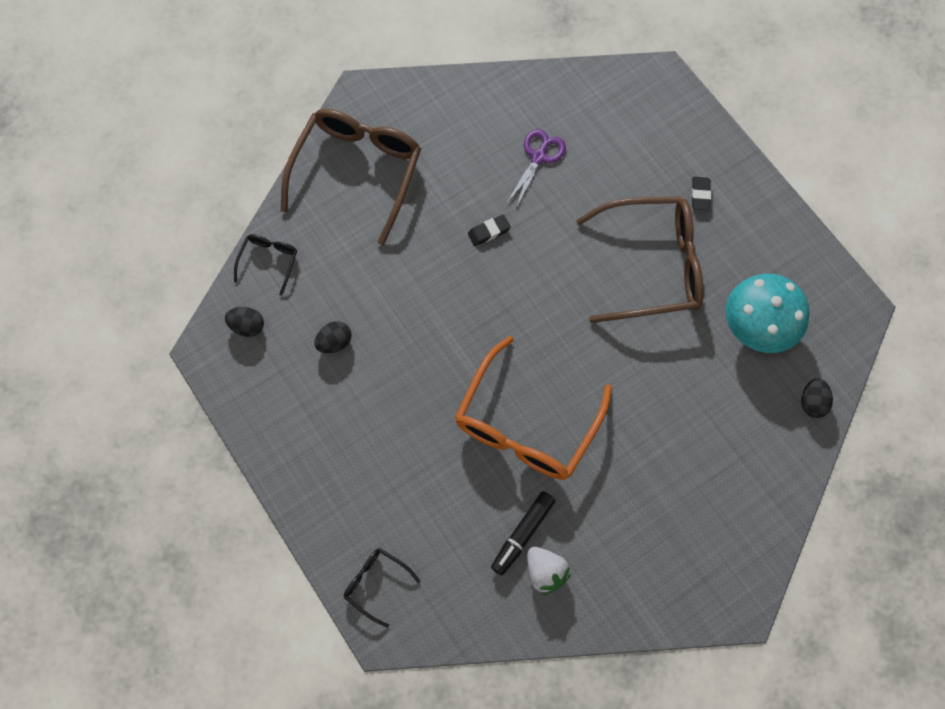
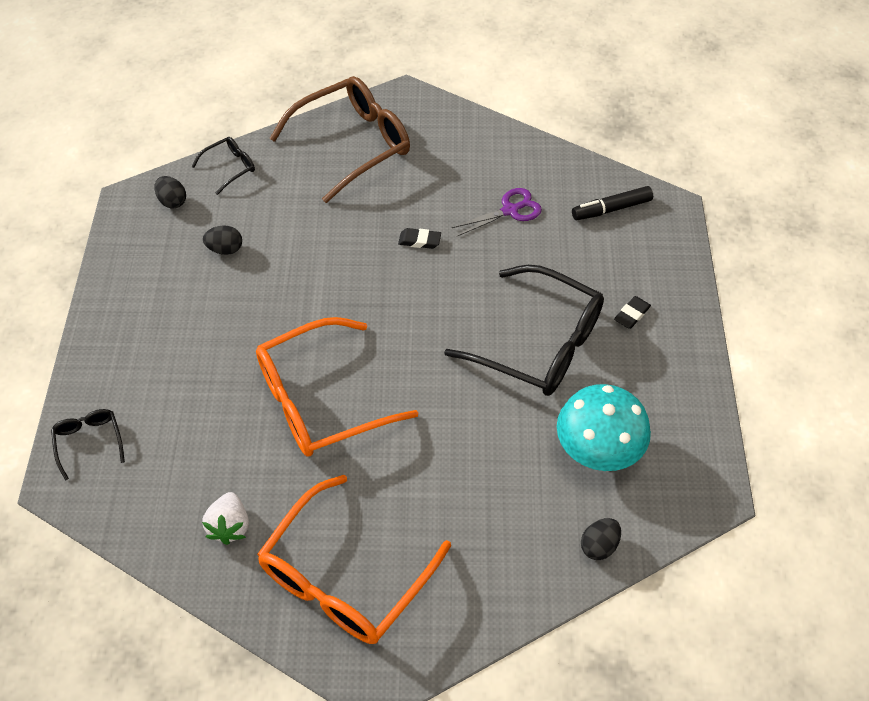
camera: 35 degrees right, 15 degrees down
(522, 534) = (239, 483): black marker -> black marker (611, 209)
(652, 265) = (539, 344): brown glasses -> black glasses
(660, 550) = (344, 577): none -> orange glasses

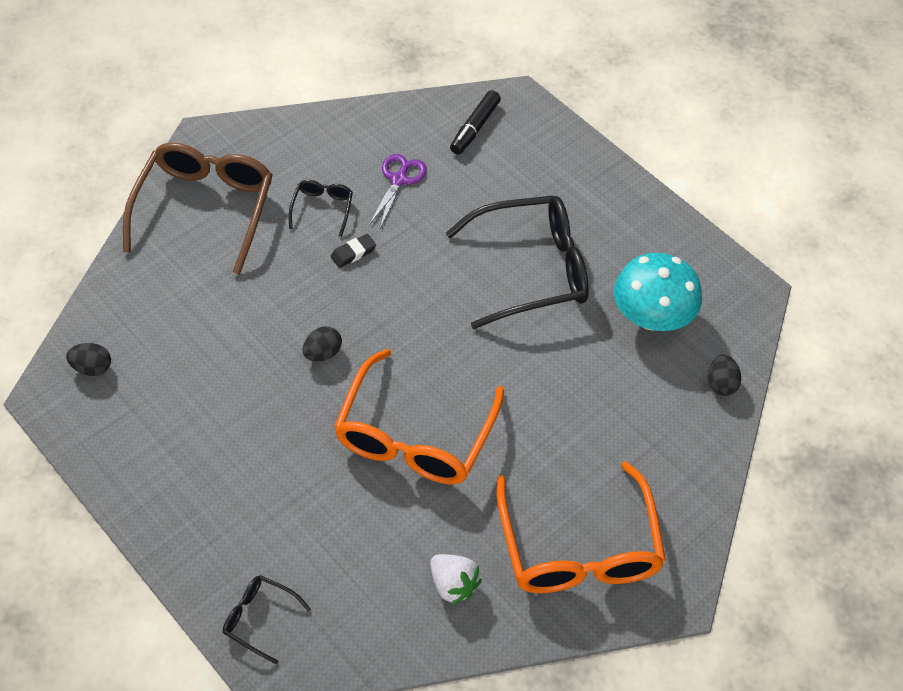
camera: 45 degrees left, 0 degrees up
(225, 249) = (192, 375): black egg -> black egg (323, 353)
(230, 167) = (113, 302): black glasses -> black glasses (322, 208)
(632, 314) = (573, 201): black eraser -> none

